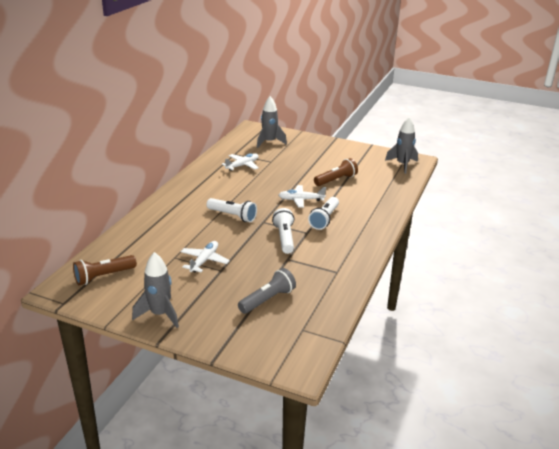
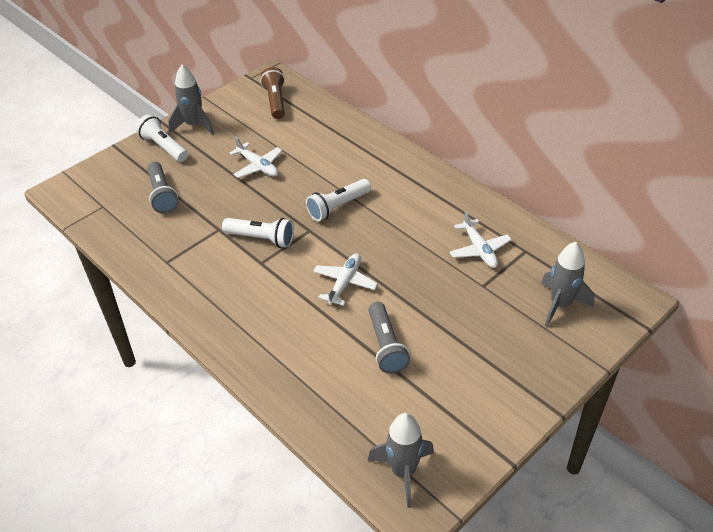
camera: 115 degrees right, 15 degrees up
(324, 219) = (281, 290): white flashlight -> white flashlight (164, 147)
(336, 180) = (386, 346): brown flashlight -> grey flashlight

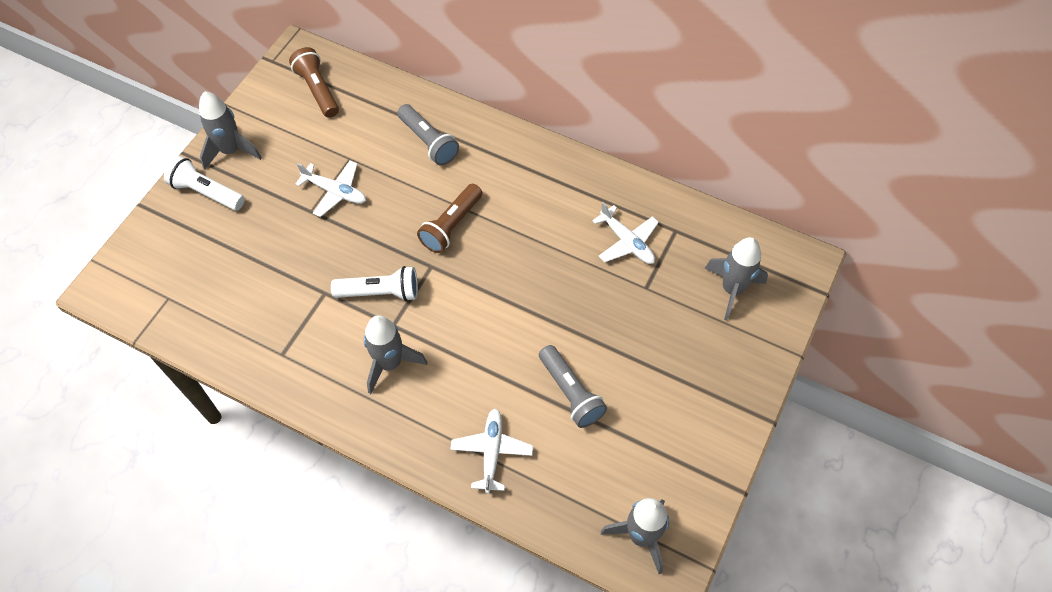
camera: 20 degrees left, 15 degrees up
(162, 195) = (235, 263): grey flashlight -> grey flashlight (428, 142)
(246, 288) = (390, 363): none -> grey rocket
(338, 207) = (451, 225): white flashlight -> brown flashlight
(345, 283) = (497, 325): white plane -> white plane (492, 451)

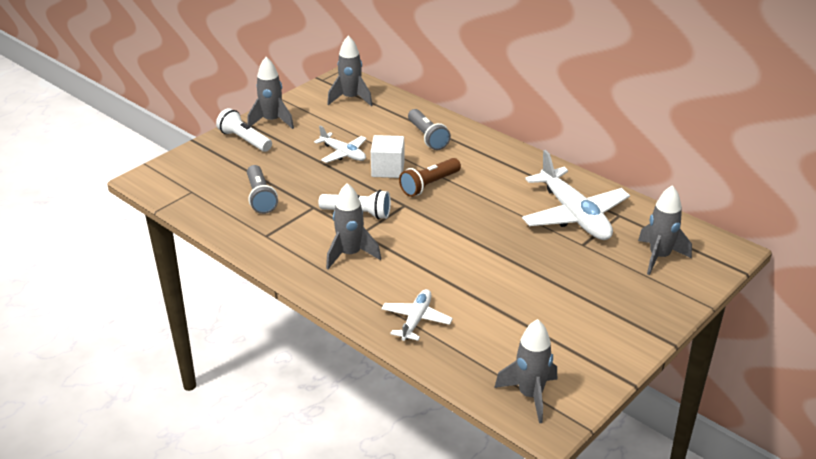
camera: 15 degrees right, 25 degrees down
(318, 90) = (351, 99): brown flashlight -> grey rocket
(396, 208) = (388, 169): none -> white cube
(570, 393) = (496, 296): grey flashlight -> grey flashlight (260, 197)
(627, 242) = (574, 215): white plane -> white plane, size x1.84

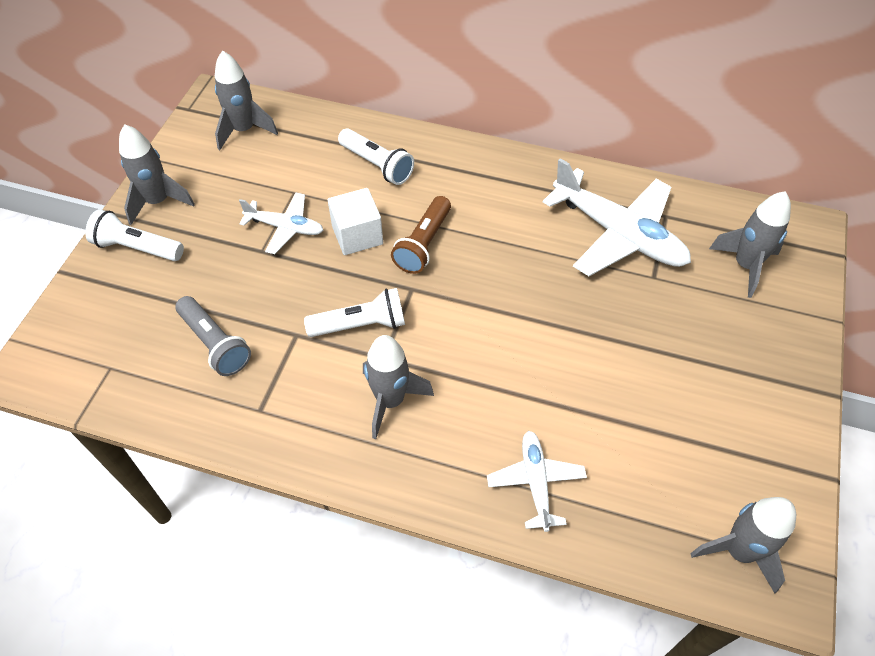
camera: 25 degrees left, 20 degrees up
(427, 137) = (377, 165): grey flashlight -> white flashlight

